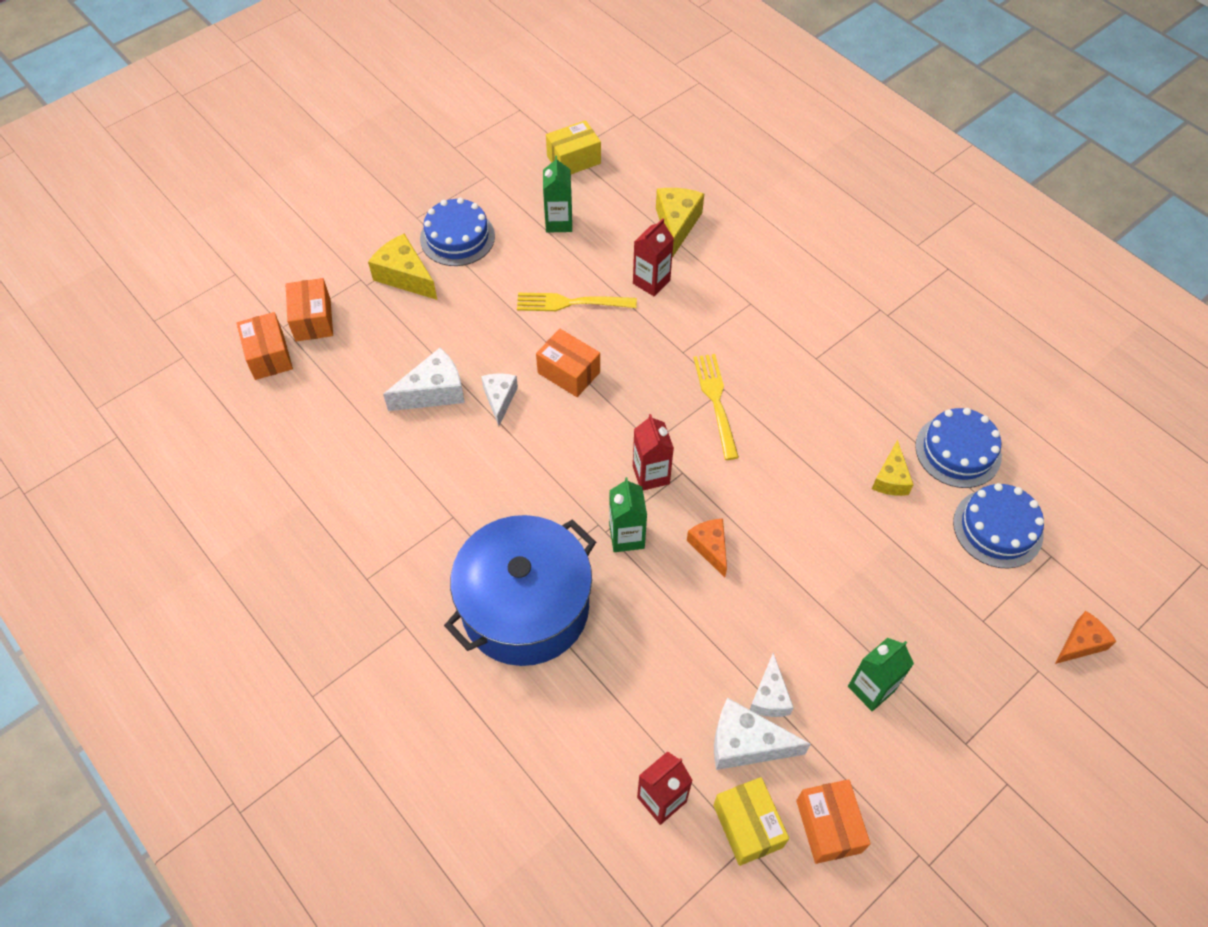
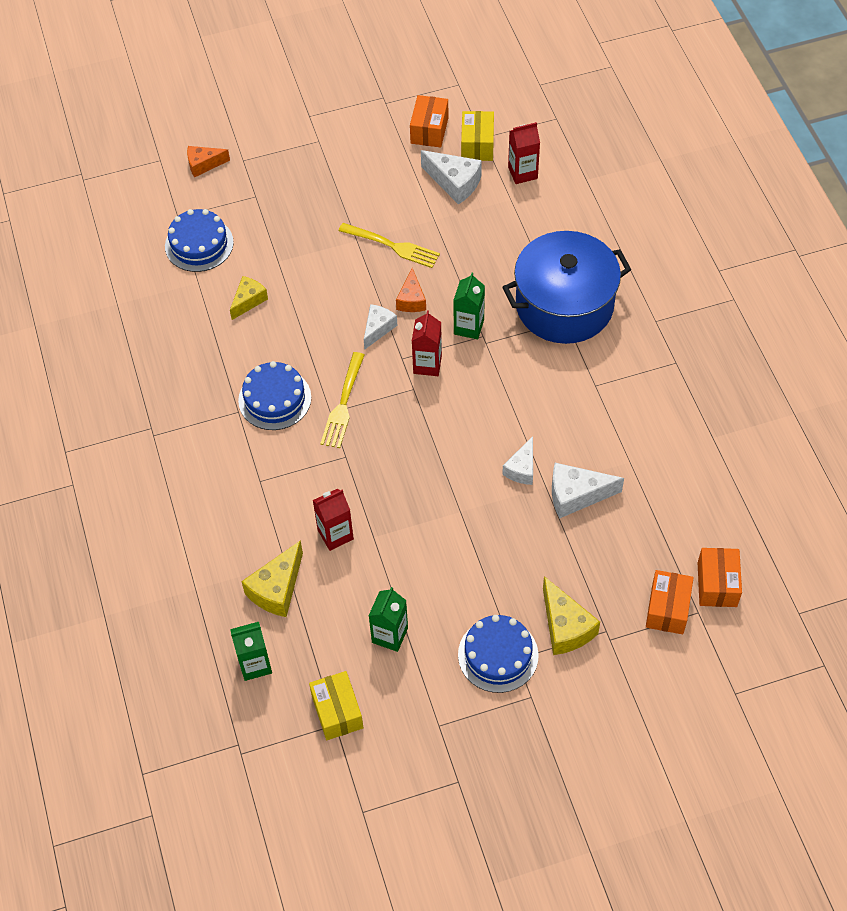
camera: 155 degrees left, 0 degrees up
(569, 372) = (452, 472): orange box -> none
(571, 303) = (419, 539): yellow fork -> yellow fork (392, 246)
(573, 160) = (337, 712): yellow box -> yellow box turned 75 degrees clockwise
(769, 696) = (424, 201): white cheese -> white cheese (378, 329)
(871, 688) = (356, 185): green carton -> green carton (255, 664)
(958, 451) = (183, 303): blue cake -> blue cake (274, 399)

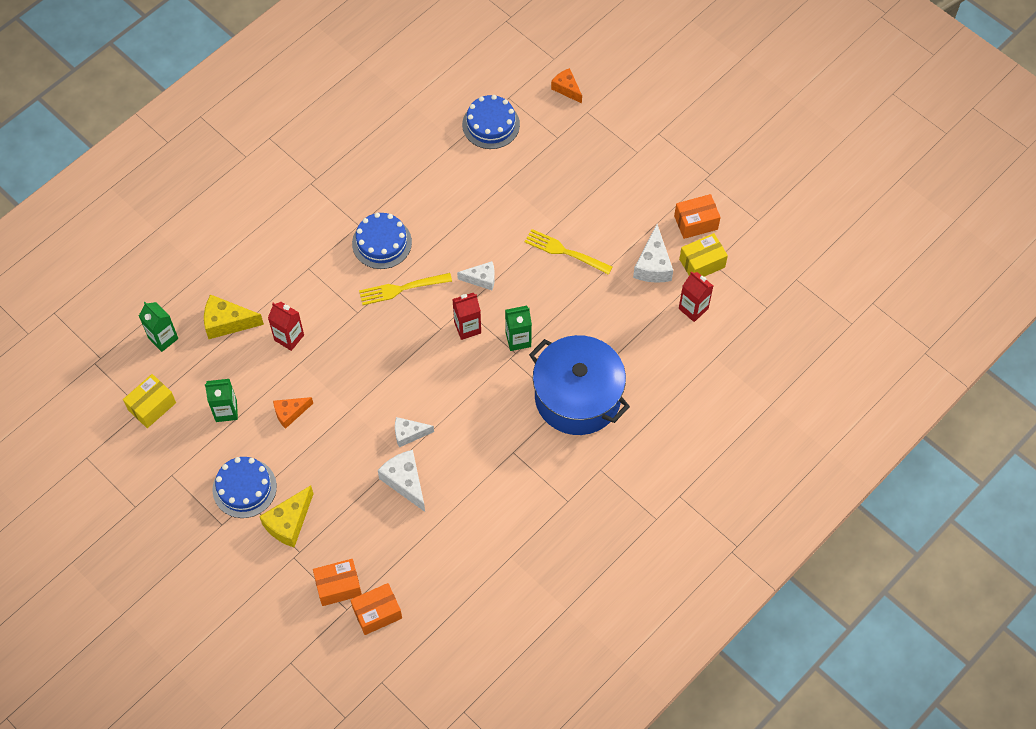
camera: 60 degrees right, 5 degrees up
(248, 301) = (458, 182): yellow cheese -> none
(392, 246) = (565, 252): yellow fork -> yellow fork turned 120 degrees clockwise
(411, 299) = (521, 289): orange cheese -> orange cheese (290, 413)

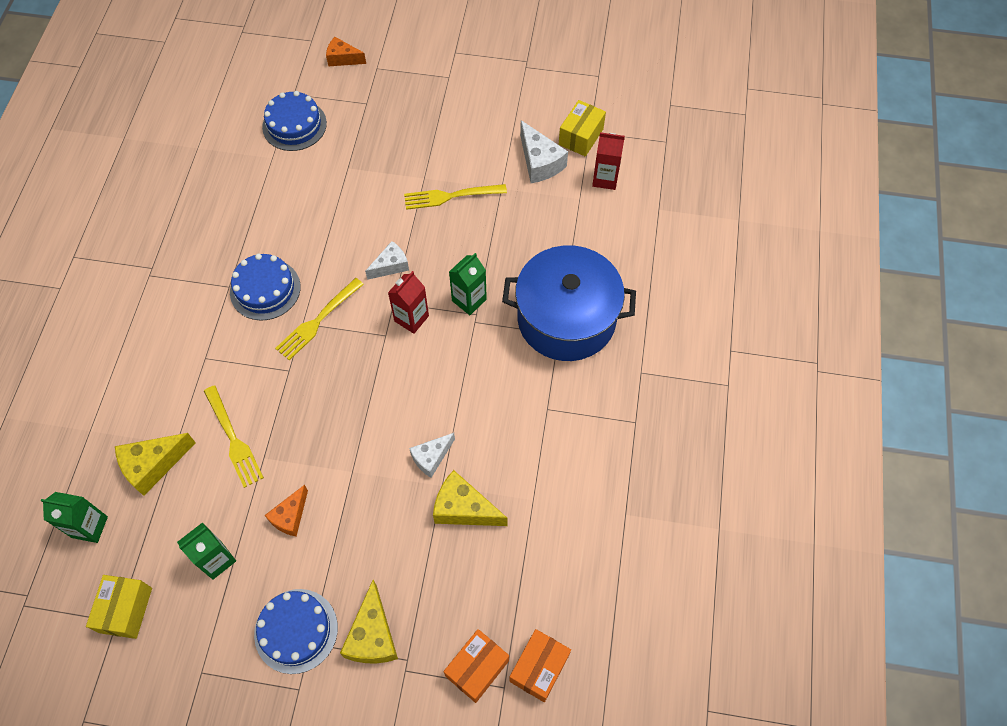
camera: 35 degrees left, 0 degrees up
(289, 337) = (233, 439): red carton -> yellow fork
(405, 482) = (464, 508): white cheese -> yellow cheese
(696, 222) = (547, 106): orange box -> none

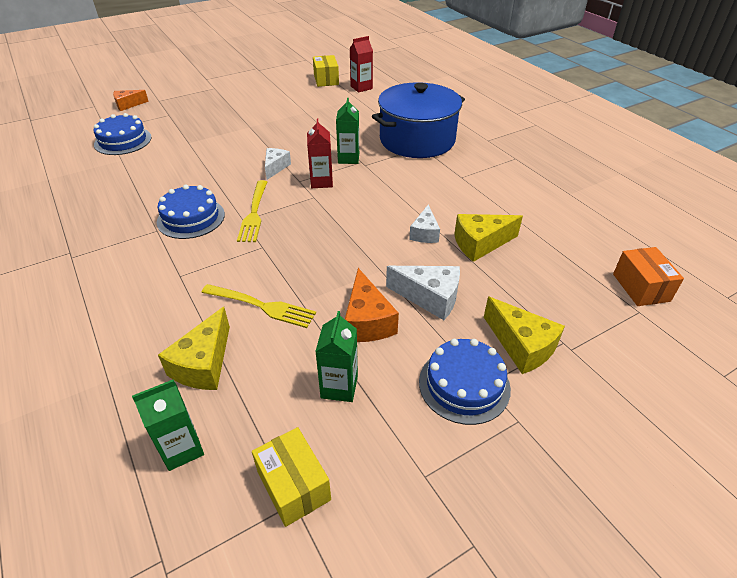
camera: 40 degrees left, 20 degrees down
(290, 516) = (367, 321): orange cheese -> orange cheese, size x1.51
(451, 196) = (277, 126): yellow fork -> none
(477, 668) = (610, 314): orange box -> none
(539, 162) = (315, 95): white cheese -> white cheese (430, 298)

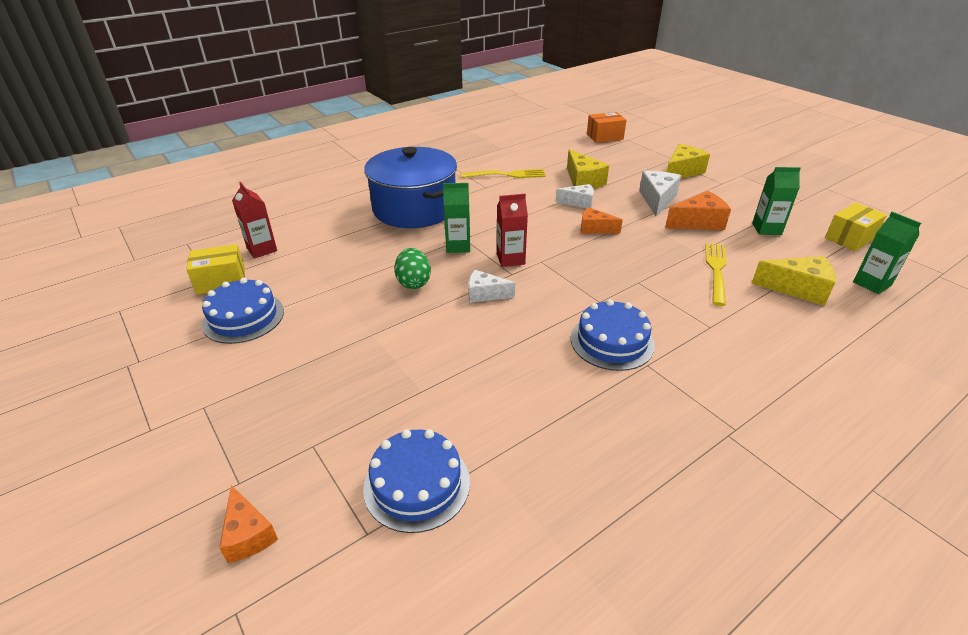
camera: 95 degrees left, 5 degrees down
(254, 213) = (585, 296): yellow fork -> yellow fork (507, 175)
(302, 140) = (413, 282): none -> green egg
(365, 236) = (594, 229): none -> orange cheese
(464, 385) = (728, 189): blue cake -> blue cake (243, 317)

